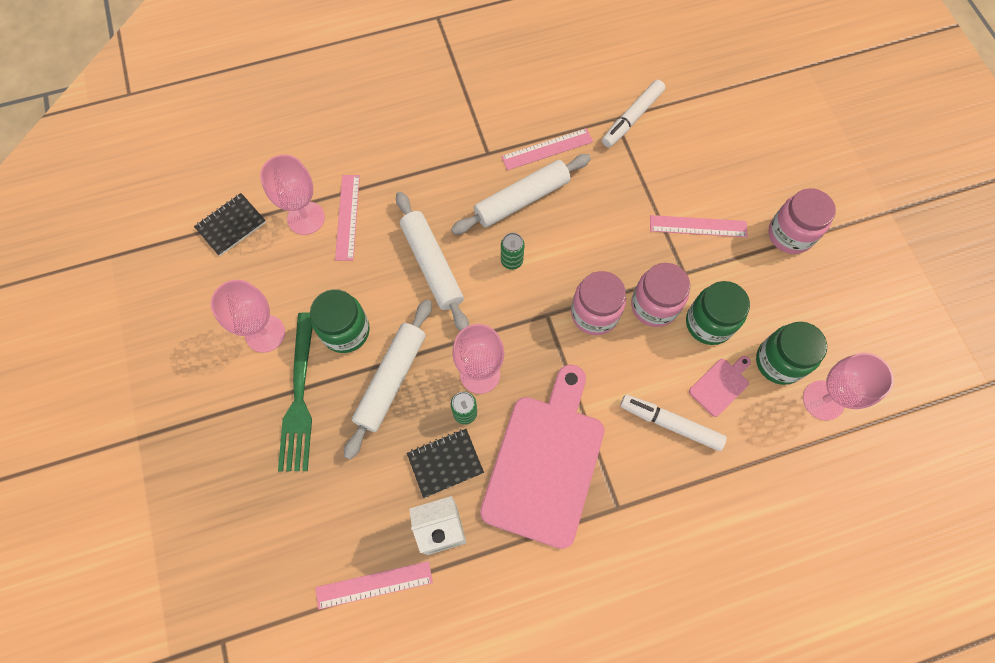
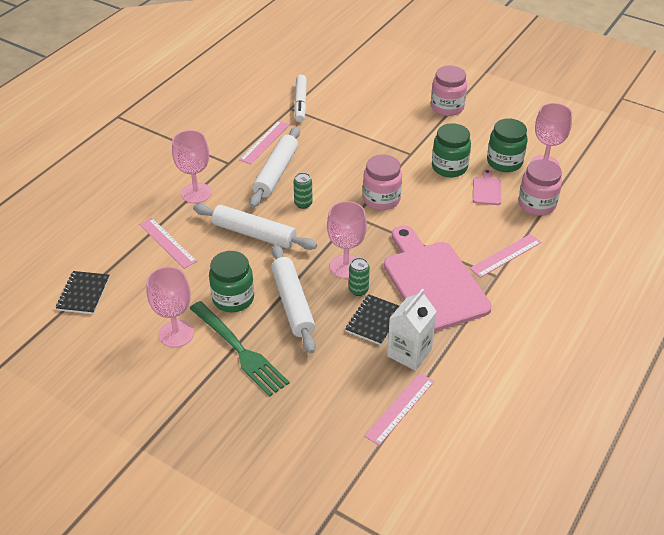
camera: 40 degrees left, 25 degrees down
(306, 218) = (137, 259): pink goblet -> pink goblet (196, 193)
(654, 306) = (411, 177): pink jar -> pink jar (536, 204)
(670, 424) = (480, 222): white marker -> none
(698, 226) = (394, 130): pink ruler -> pink ruler (505, 255)

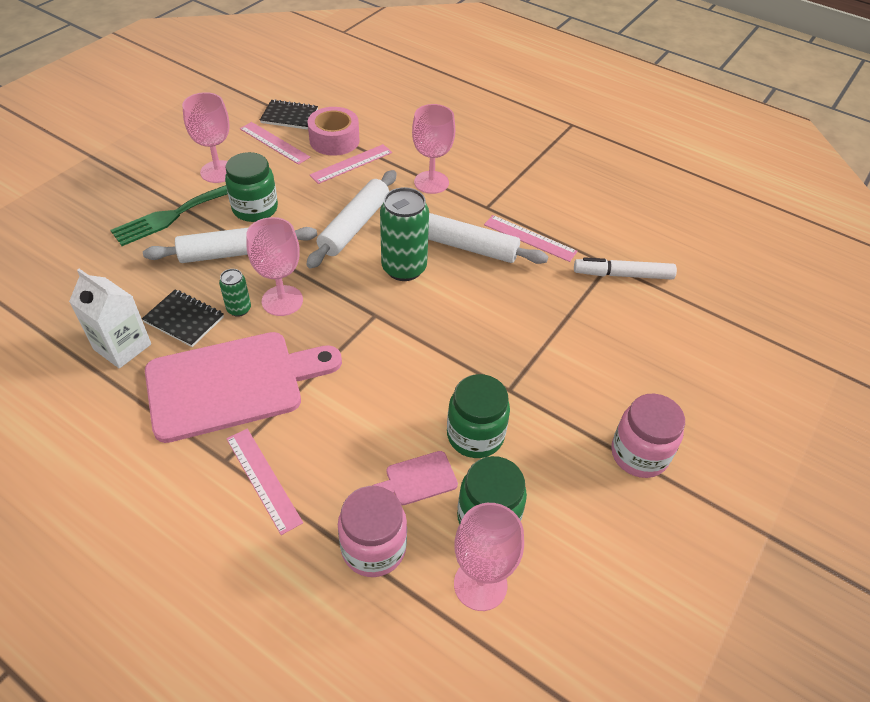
camera: 90 degrees right, 5 degrees up
(129, 257) = (334, 140): none -> pink tape
(303, 204) = (404, 268): green can -> green can, size x1.96
(381, 199) = (405, 345): pink jar -> none
(400, 408) = (46, 330): pink ruler -> pink ruler (274, 143)
(486, 189) = (417, 479): pink cutting board -> pink cutting board turned 150 degrees clockwise

